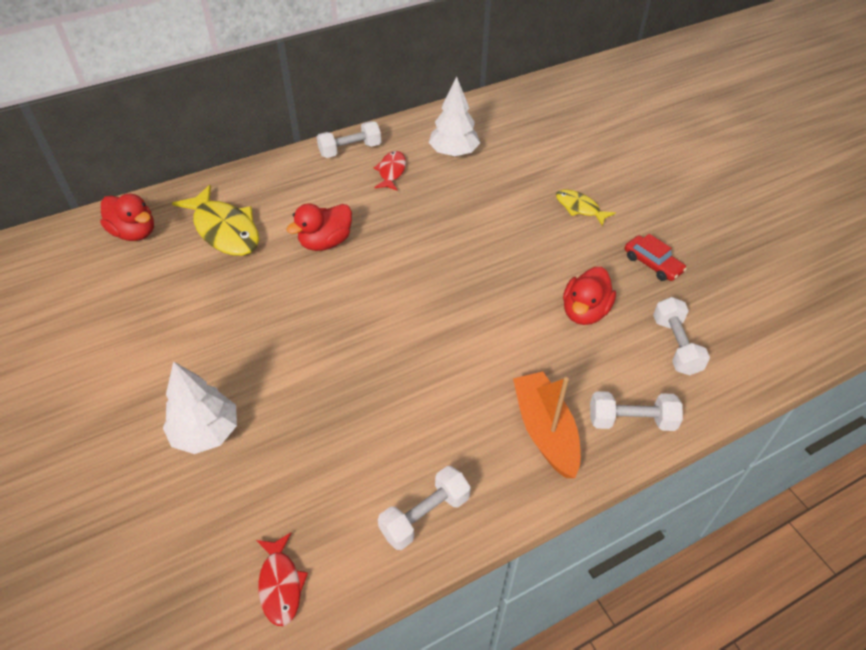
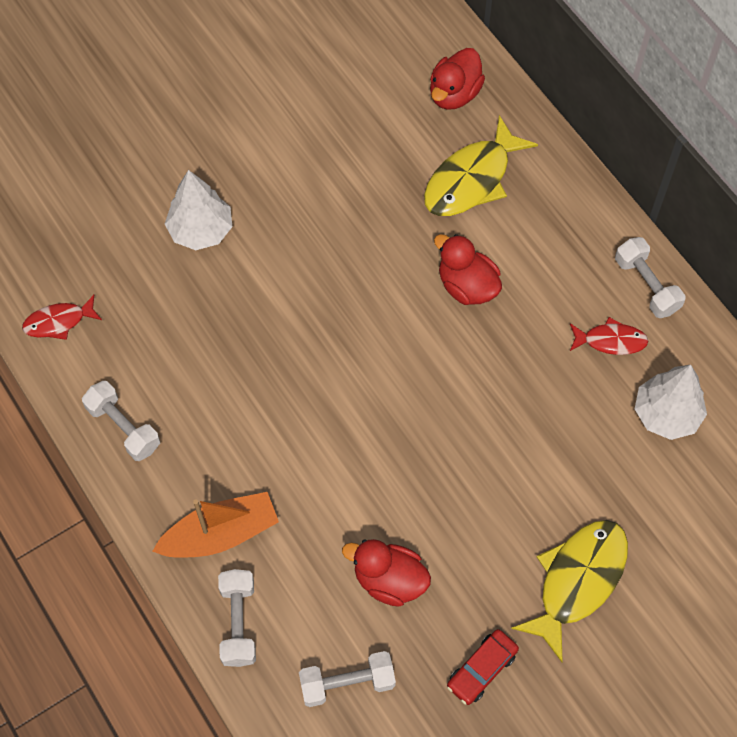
camera: 85 degrees right, 15 degrees up
(579, 208) = (577, 581): yellow fish -> yellow fish, size x1.80

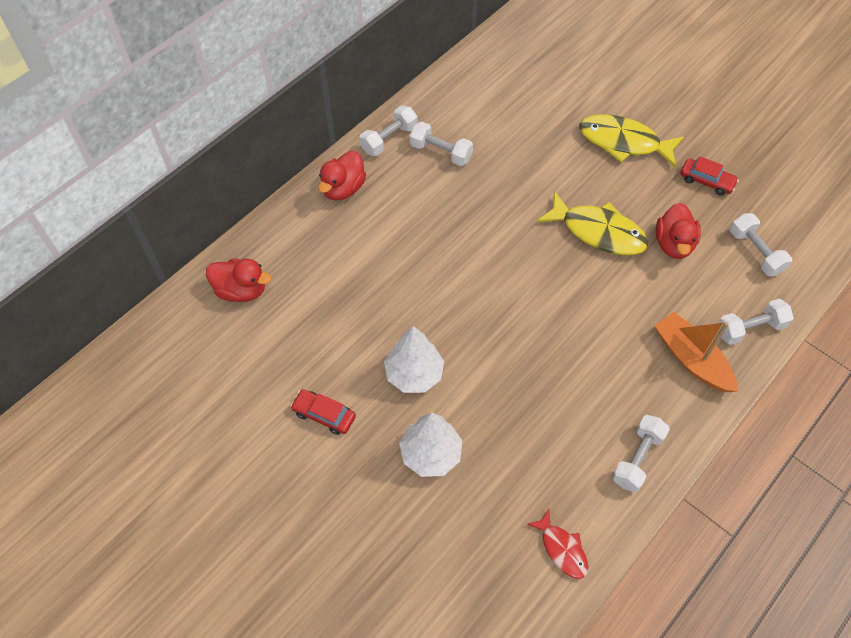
camera: 105 degrees left, 5 degrees down
(278, 144) = (324, 415): none -> red car
(467, 286) = (424, 245): red duck -> red duck (343, 188)
(472, 179) = (325, 261): yellow fish -> yellow fish (598, 232)
(610, 341) = (441, 152): red fish -> white dumbbell
(666, 414) = (486, 115): white tree -> white tree (414, 374)

